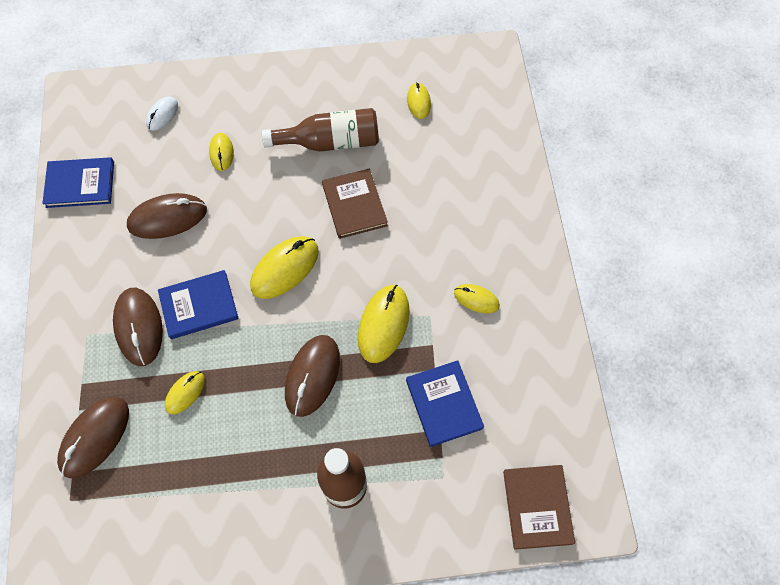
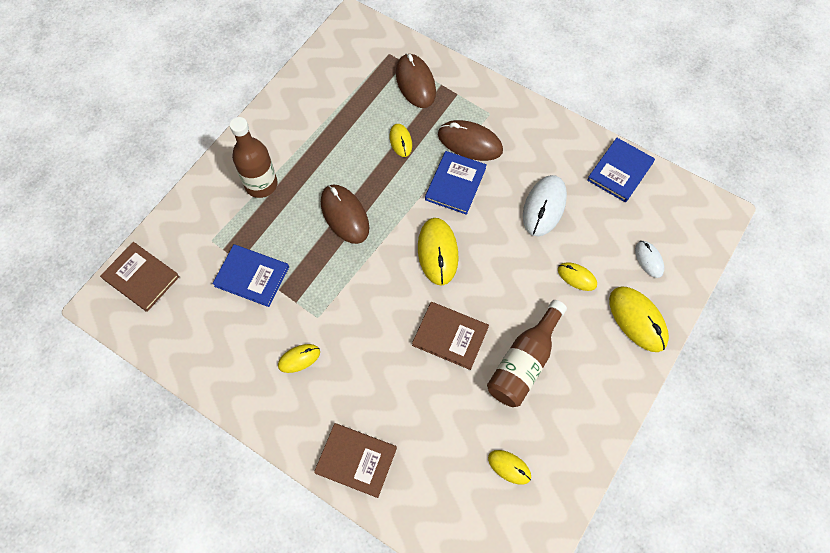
camera: 130 degrees right, 0 degrees up
(167, 218) = (544, 207): brown mouse -> white mouse
(383, 324) = (339, 283): yellow mouse -> yellow mouse (637, 320)
(509, 197) = (356, 460): none -> brown book

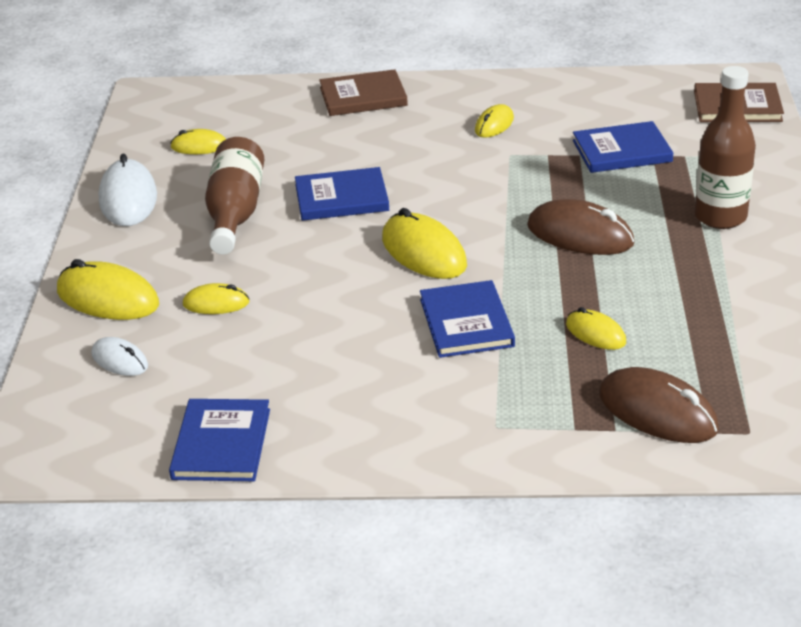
camera: 150 degrees right, 30 degrees down
(450, 336) = (341, 198): brown book -> blue book
(470, 142) = (491, 376): brown mouse -> none
(544, 207) = (314, 352): white mouse -> white mouse (128, 198)

